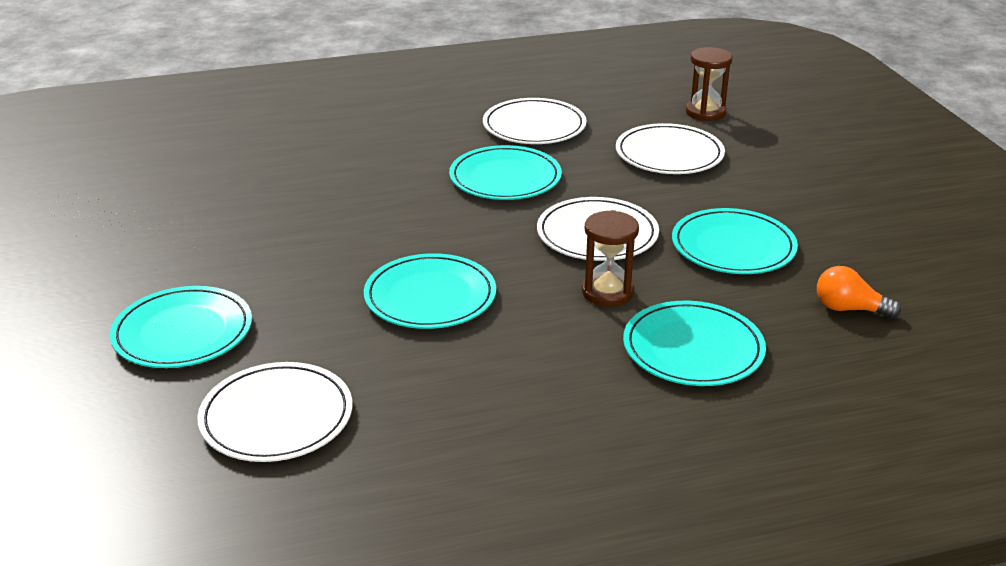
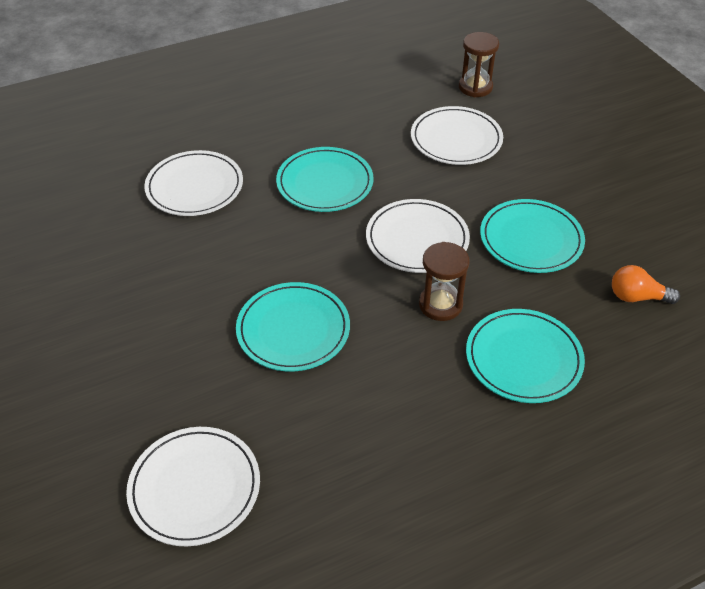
camera: 10 degrees left, 15 degrees up
(183, 332) = (87, 401): turquoise plate -> none
(534, 126) = (335, 119): white plate -> white plate (194, 187)

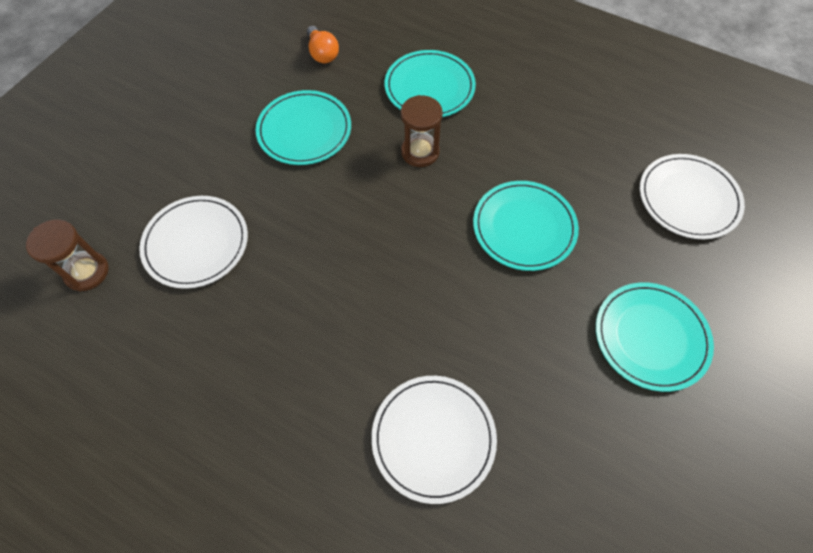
camera: 125 degrees left, 15 degrees up
(325, 183) = (339, 316): turquoise plate -> turquoise plate (651, 337)
(417, 239) = (361, 202): white plate -> none

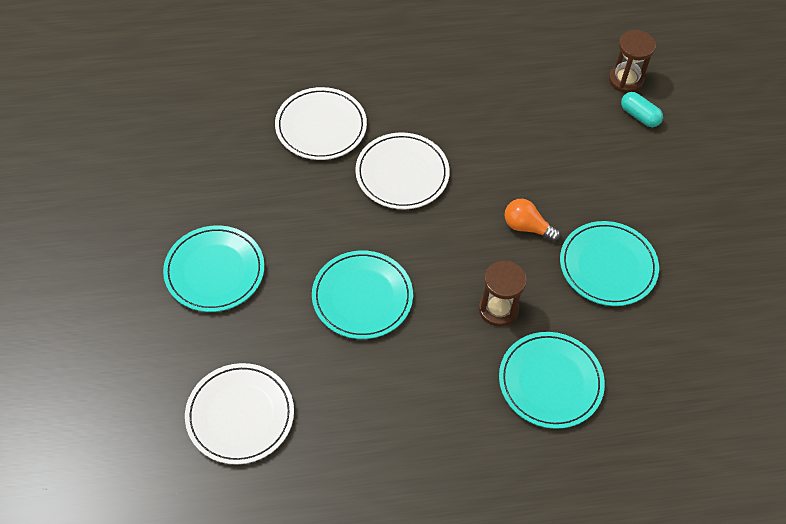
camera: 140 degrees right, 5 degrees down
(124, 228) = (639, 116): none -> turquoise capsule
(196, 243) = (582, 137): white plate -> white plate (402, 173)
(322, 53) = (680, 352): orange light bulb -> orange light bulb (527, 227)

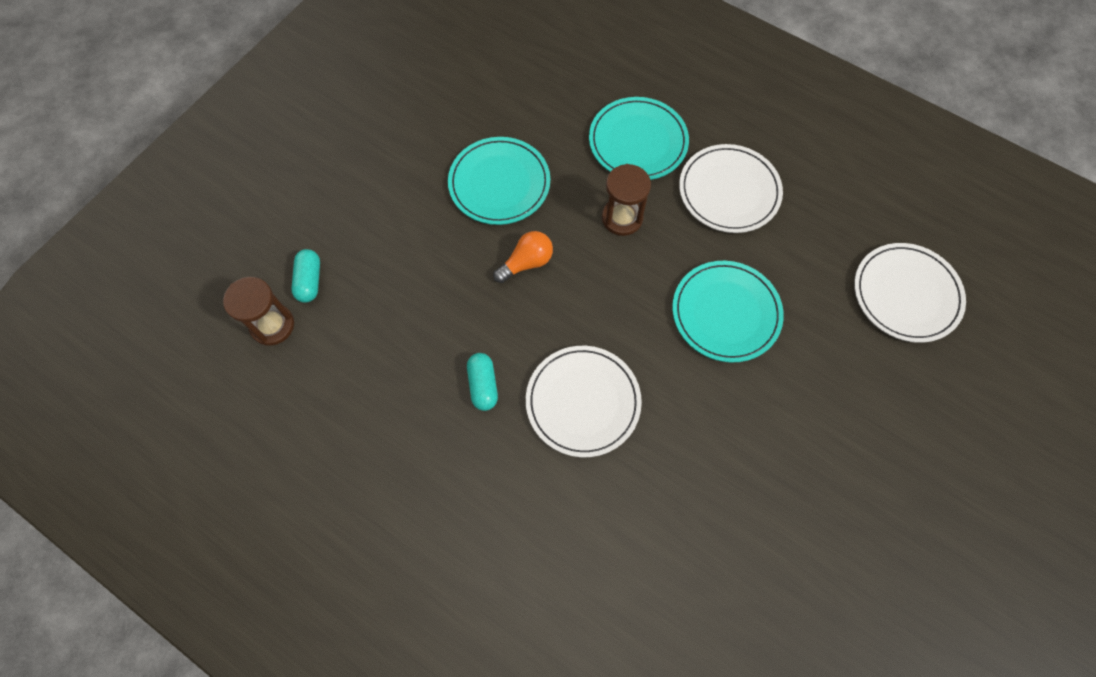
camera: 135 degrees left, 10 degrees up
(214, 271) = (844, 443): turquoise plate -> none
(321, 126) = (613, 526): white plate -> white plate (729, 191)
(470, 139) = (483, 385): none -> turquoise capsule
(527, 227) = (526, 262): orange light bulb -> orange light bulb turned 105 degrees counterclockwise

